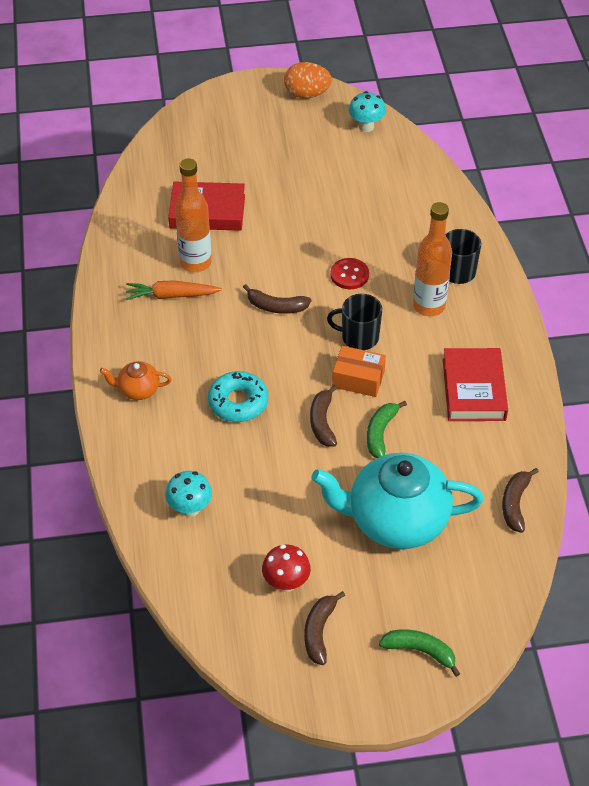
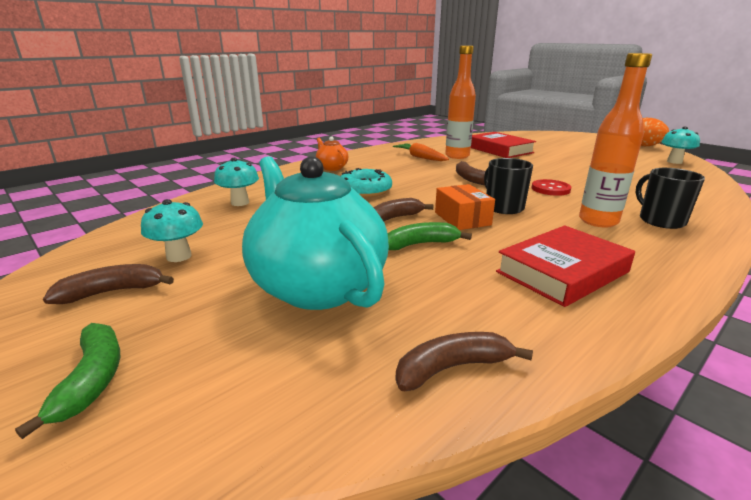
camera: 55 degrees right, 25 degrees down
(286, 583) = (179, 256): red mushroom -> turquoise mushroom

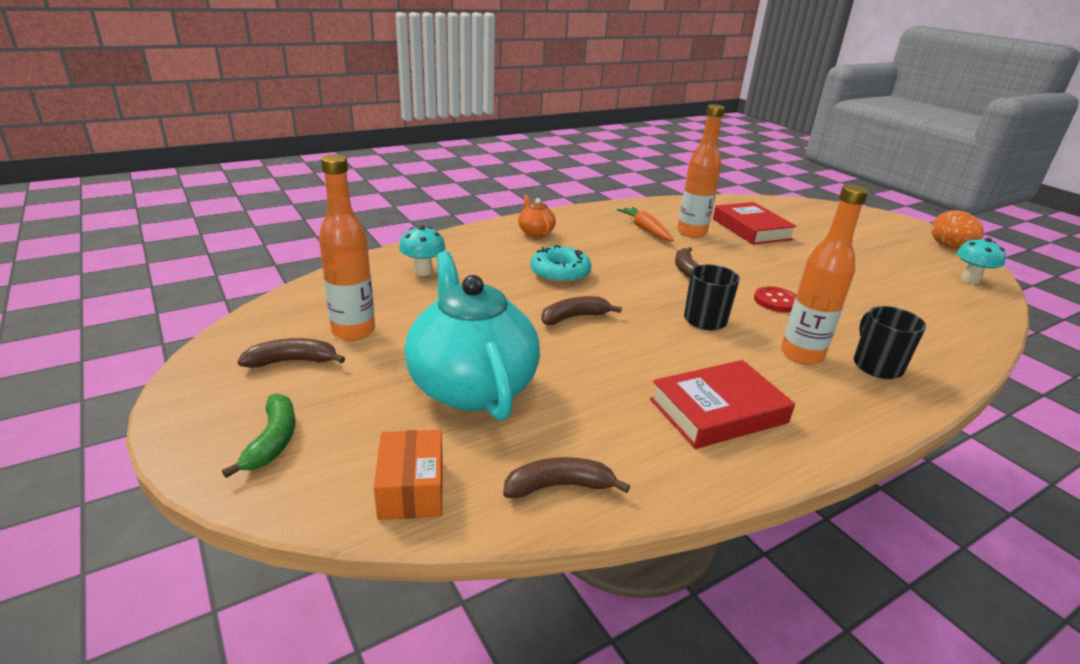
camera: 10 degrees right, 5 degrees up
(179, 256) = (353, 331): turquoise mushroom -> orange bottle
(420, 244) = (589, 354): green banana -> none
(462, 219) = (649, 328): orange box -> orange box (411, 489)

